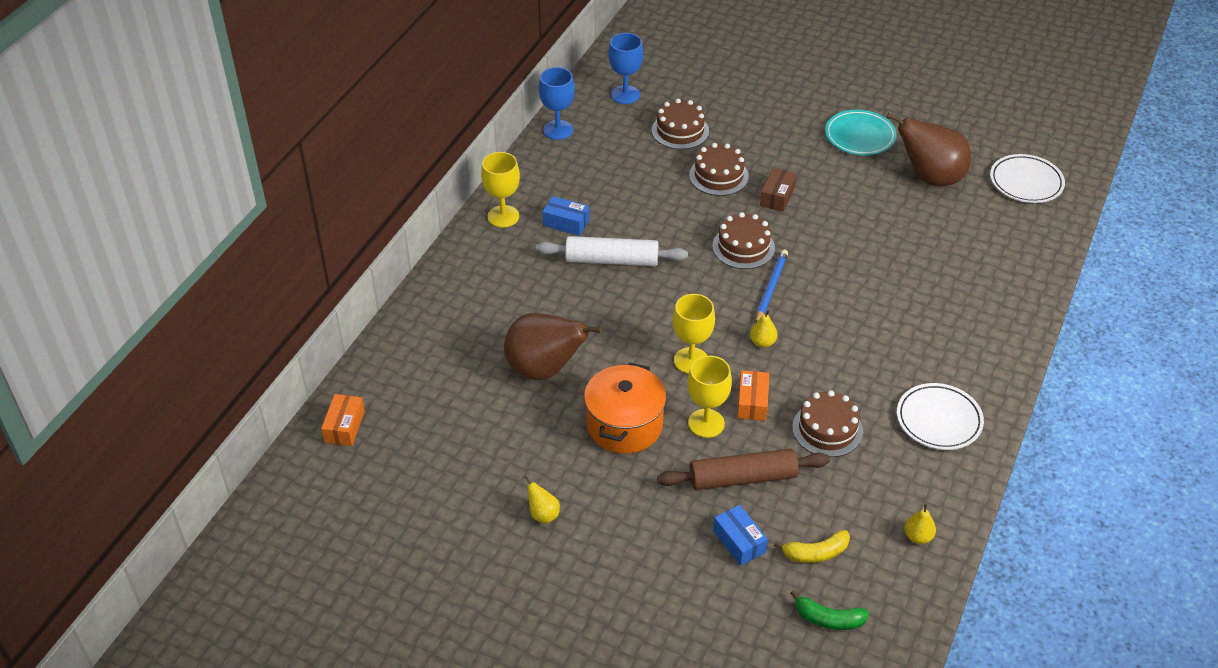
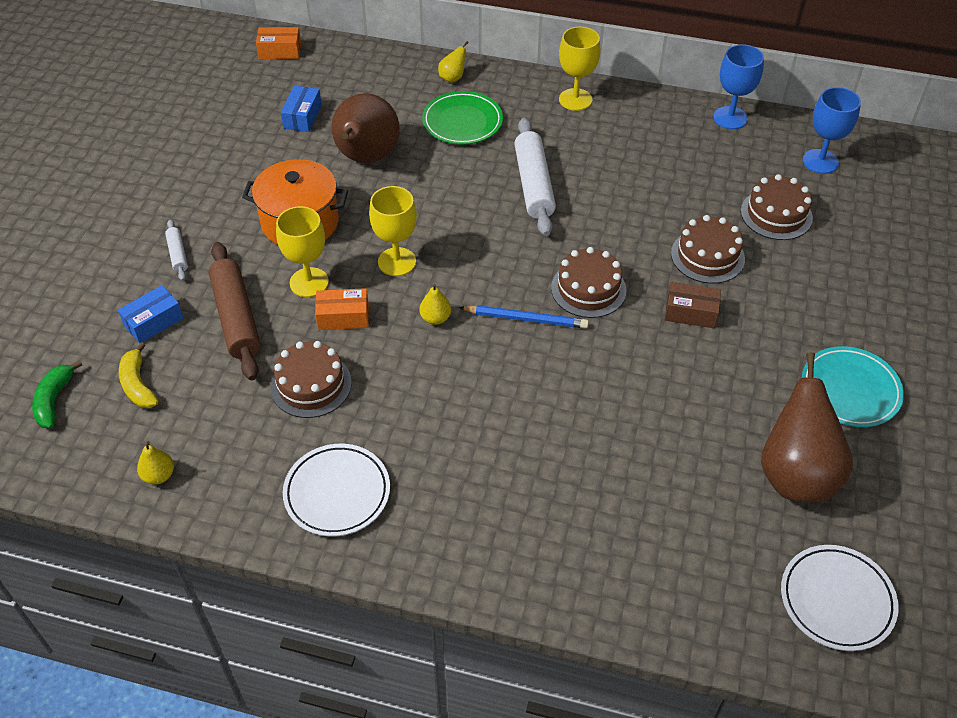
camera: 80 degrees right, 5 degrees up
(512, 295) = (462, 122): none -> green plate
(543, 514) = (186, 182): yellow pear -> yellow pear (452, 78)
(566, 223) = (581, 144): blue box -> blue box (302, 117)
(650, 522) = (177, 254): none -> white rolling pin

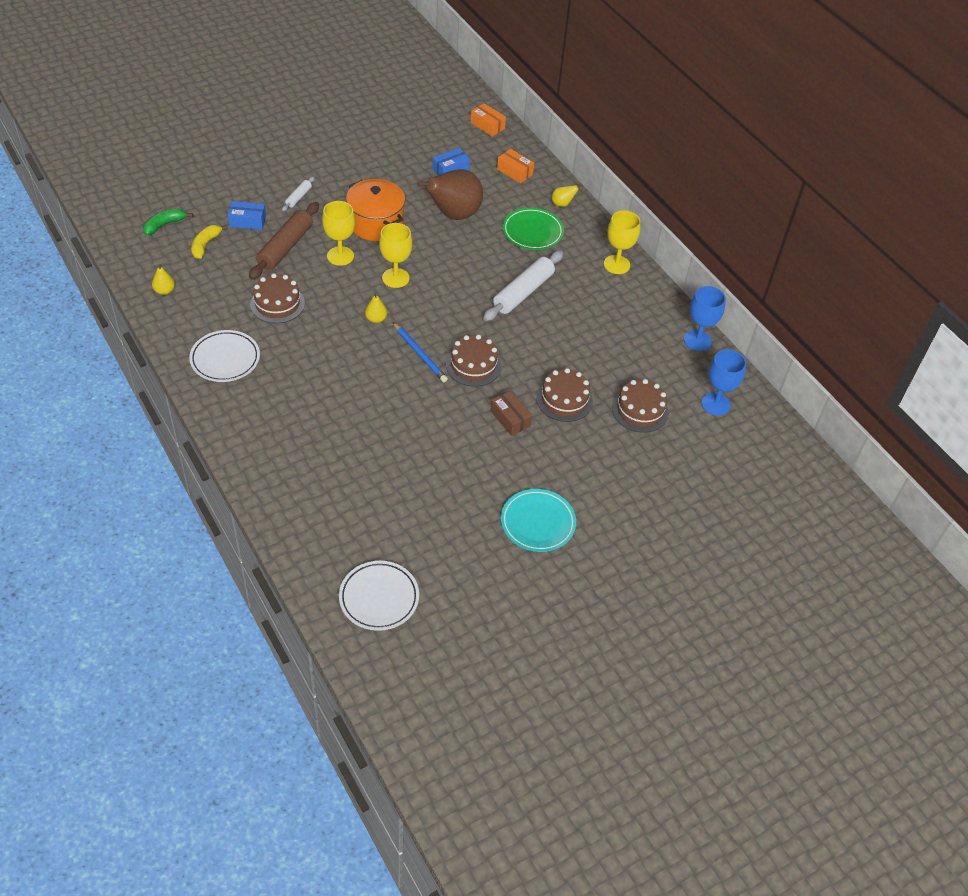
camera: 40 degrees right, 0 degrees up
(343, 317) = (333, 284): orange box -> orange box (514, 172)
(795, 475) = (445, 533): brown pear -> none

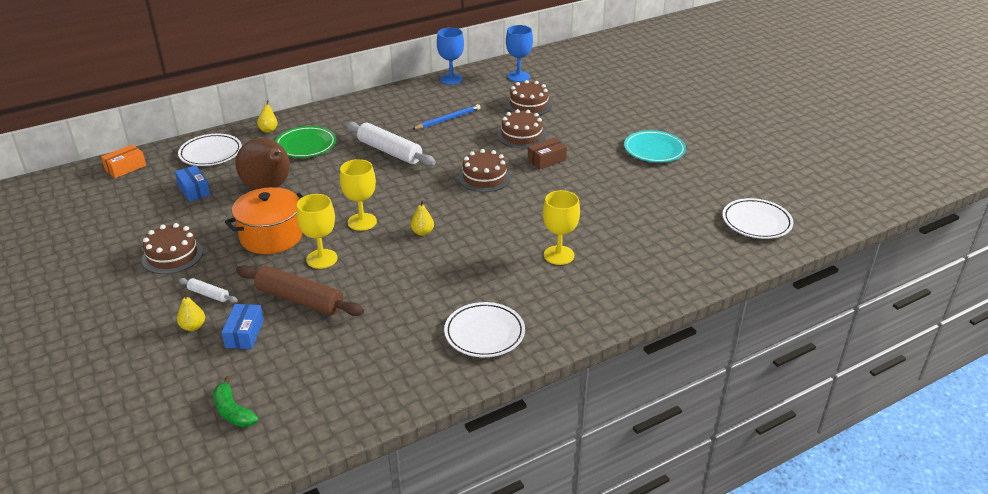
camera: 85 degrees left, 15 degrees down
(164, 291) = (366, 396): yellow pear -> yellow pear (193, 327)
(205, 245) = (283, 367): yellow banana -> none
(277, 303) = (396, 300): brown cake -> brown cake (172, 255)
(419, 354) = (471, 206): blue pencil -> blue pencil (448, 119)
(514, 172) = (211, 153): orange box -> white plate
(616, 264) = (358, 107): yellow goblet -> yellow goblet (559, 255)

